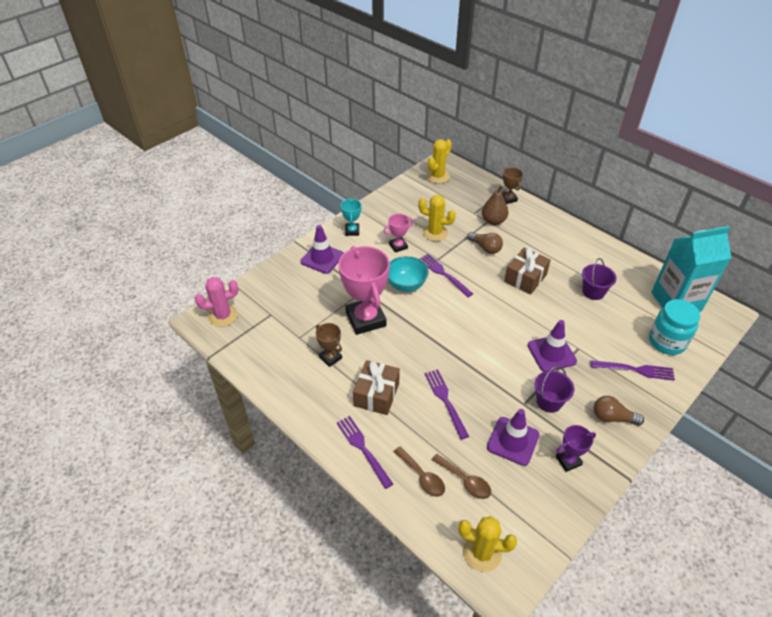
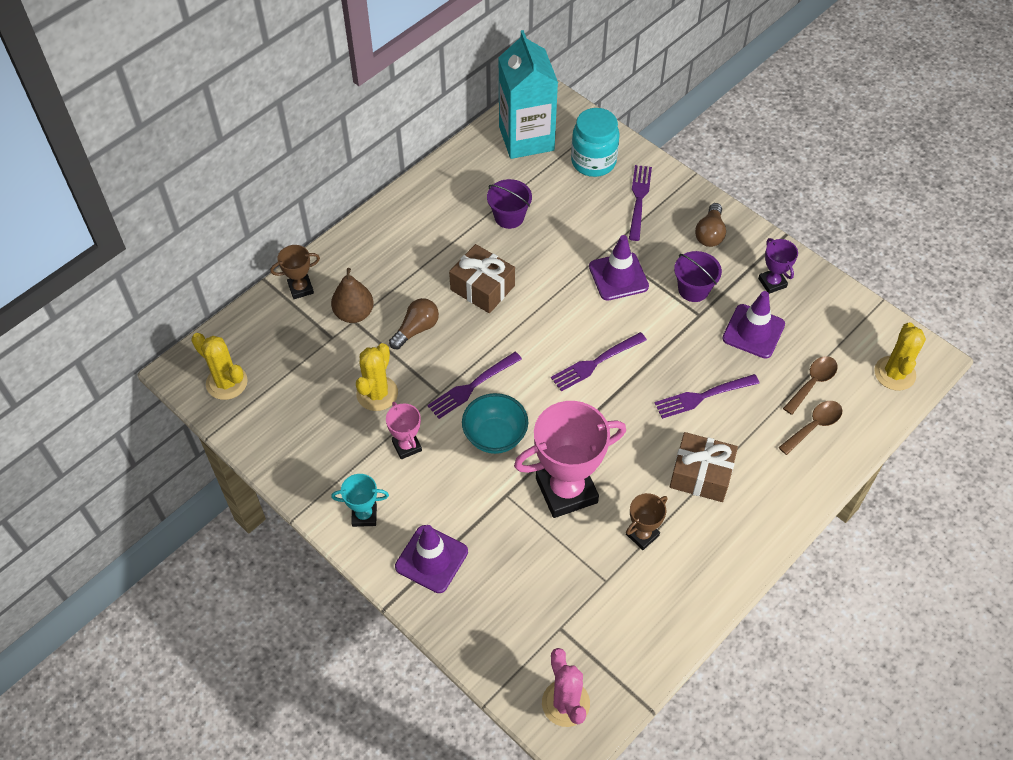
camera: 90 degrees left, 10 degrees up
(363, 449) = (785, 489): purple fork -> purple fork (596, 362)

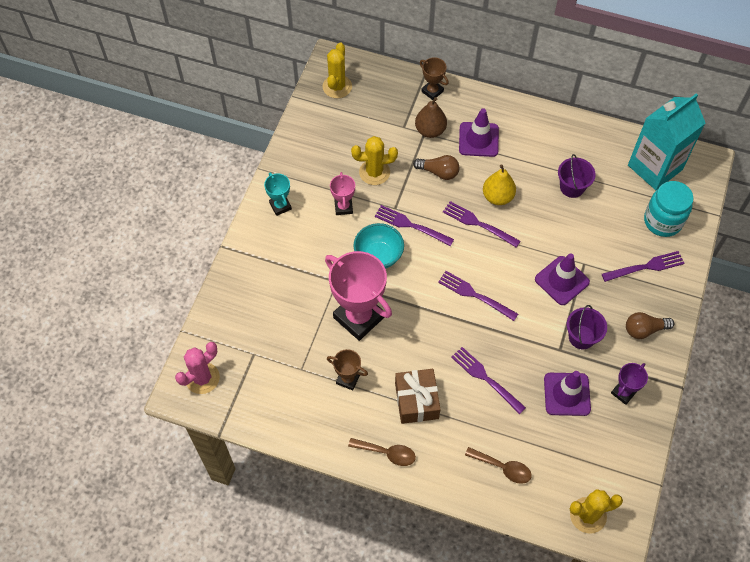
camera: 65 degrees right, 5 degrees up
(407, 446) = (343, 207): pink trophy -> pink trophy turned 45 degrees counterclockwise
(431, 559) = (268, 257): purple traffic cone -> purple traffic cone (478, 139)
(482, 288) = (497, 197): brown gift -> yellow pear
(507, 320) = (478, 224): none -> purple fork
(812, 383) = (542, 454): brown spoon -> brown spoon (387, 453)

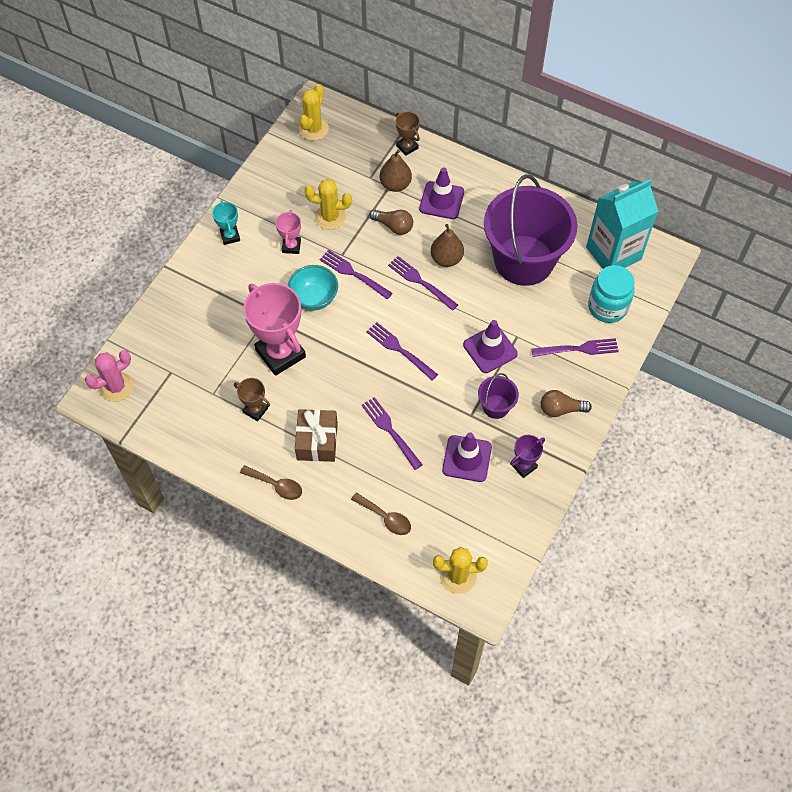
camera: 10 degrees right, 0 degrees up
(497, 197) = (446, 259): yellow pear -> brown pear
(572, 187) = (524, 260): purple bucket -> purple bucket, size x2.38

